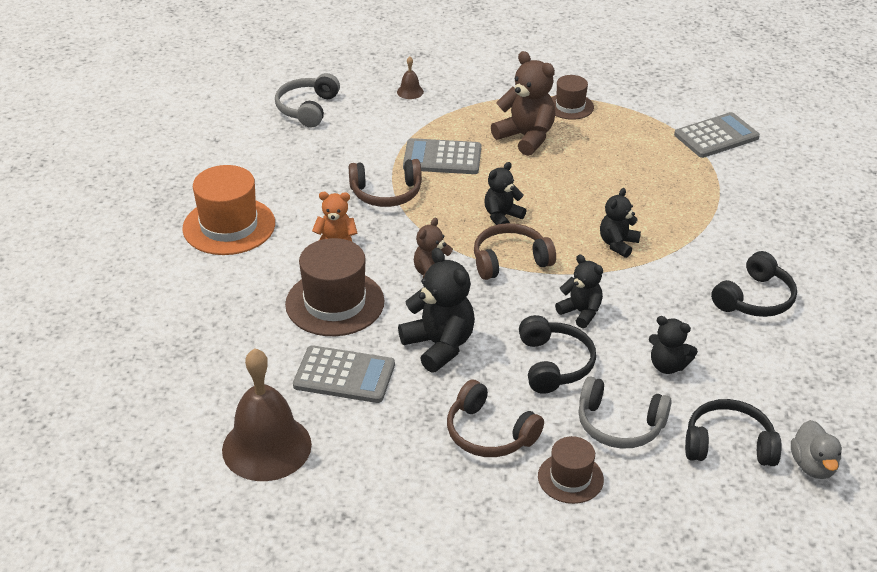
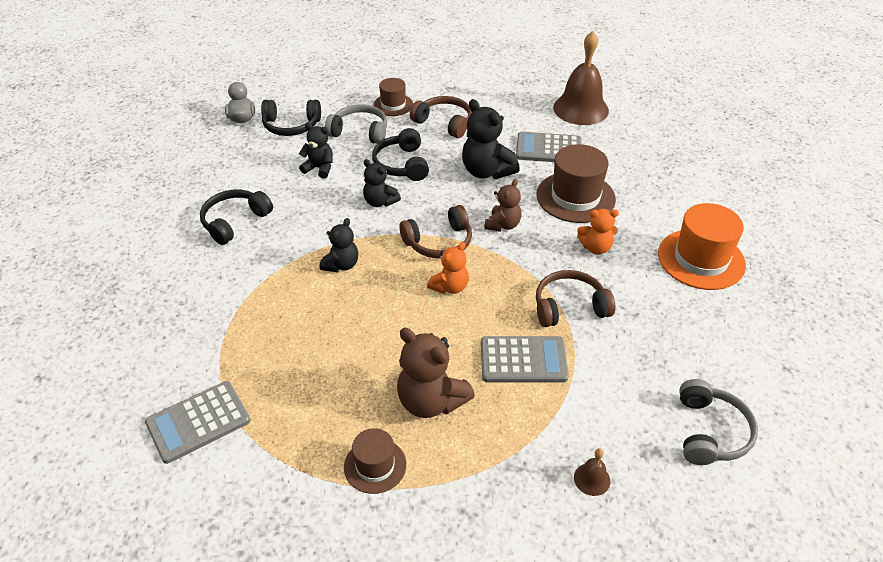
camera: 175 degrees right, 5 degrees up
(502, 217) = (450, 287): black teddy bear -> orange teddy bear

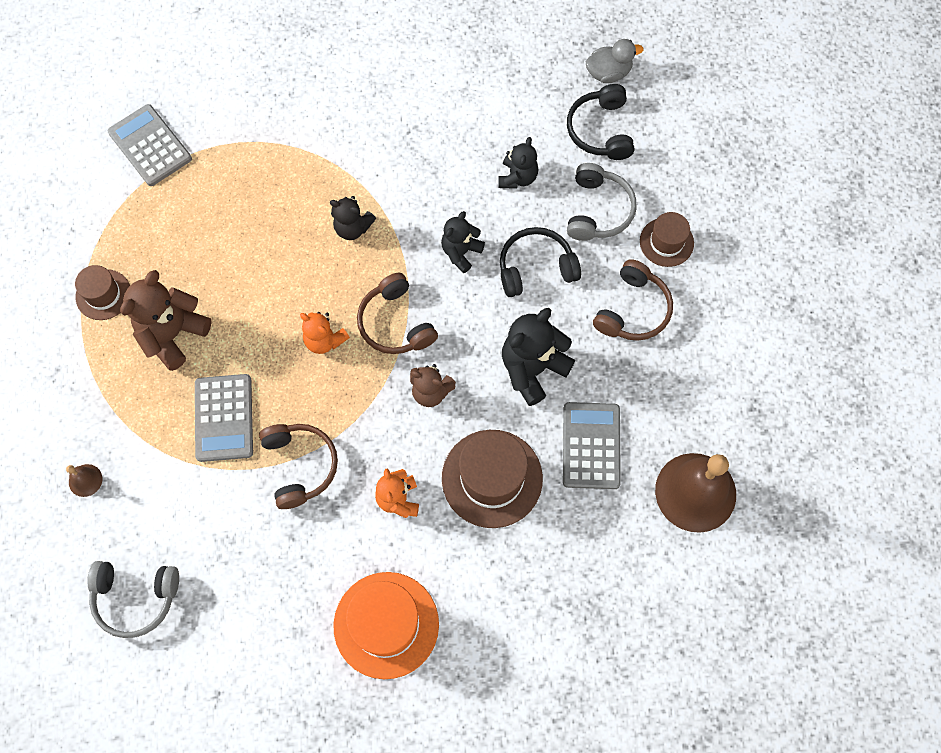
camera: 85 degrees right, 25 degrees up
(235, 222) = (414, 111): black headphones -> none

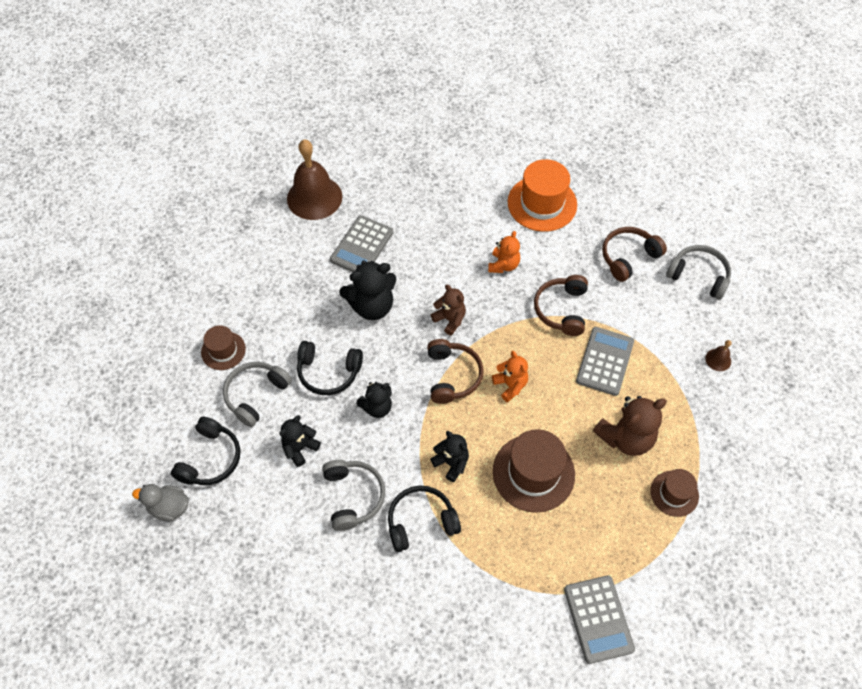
camera: 155 degrees left, 10 degrees down
(357, 160) = (421, 522): none -> black headphones
(437, 155) = (353, 496): none -> grey headphones
(492, 478) = (436, 253): brown hat -> brown hat (533, 473)
(633, 310) = (279, 315): brown headphones -> brown headphones (628, 257)

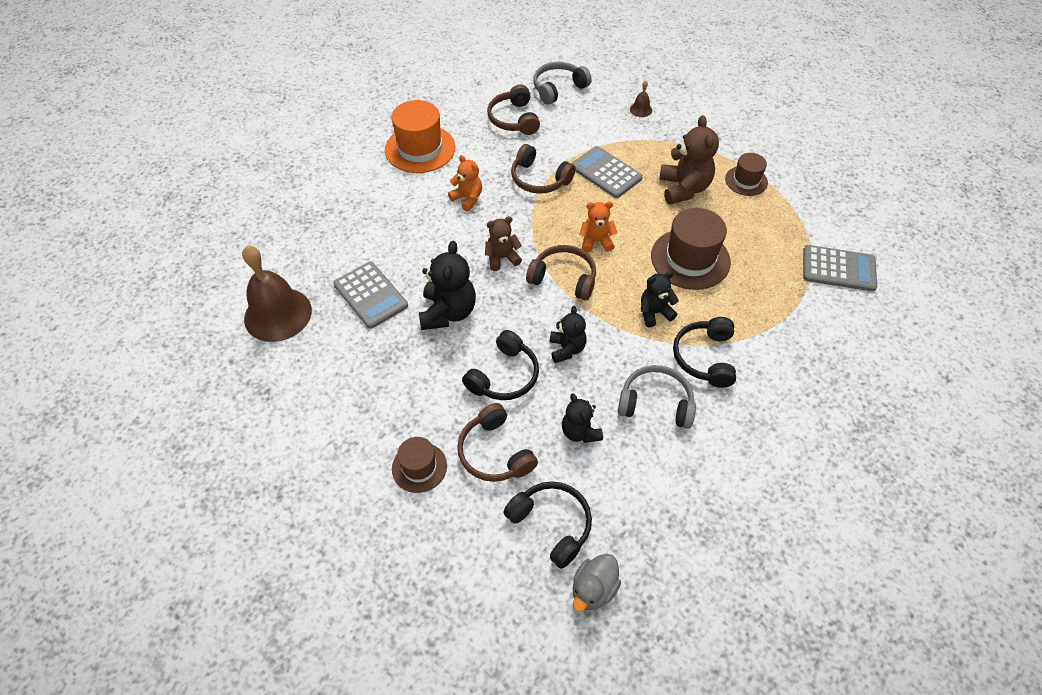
camera: 65 degrees left, 5 degrees down
(256, 395) = (495, 452): grey headphones -> brown headphones

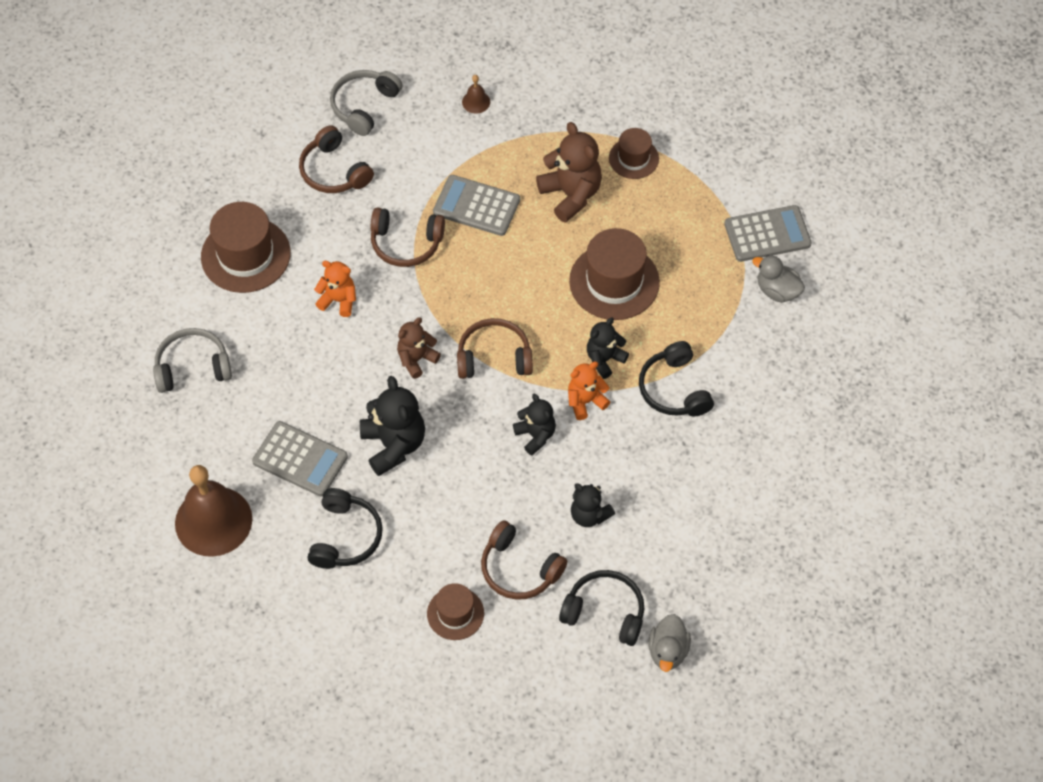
camera: 25 degrees left, 5 degrees up
(420, 149) = (245, 255): orange hat -> brown hat
(504, 376) = (488, 489): black headphones -> black headphones (345, 536)
(596, 241) = (507, 299): orange teddy bear -> orange teddy bear (585, 401)
(655, 403) = (647, 457): grey headphones -> grey headphones (192, 367)
(831, 314) = (777, 291): none -> grey duck

